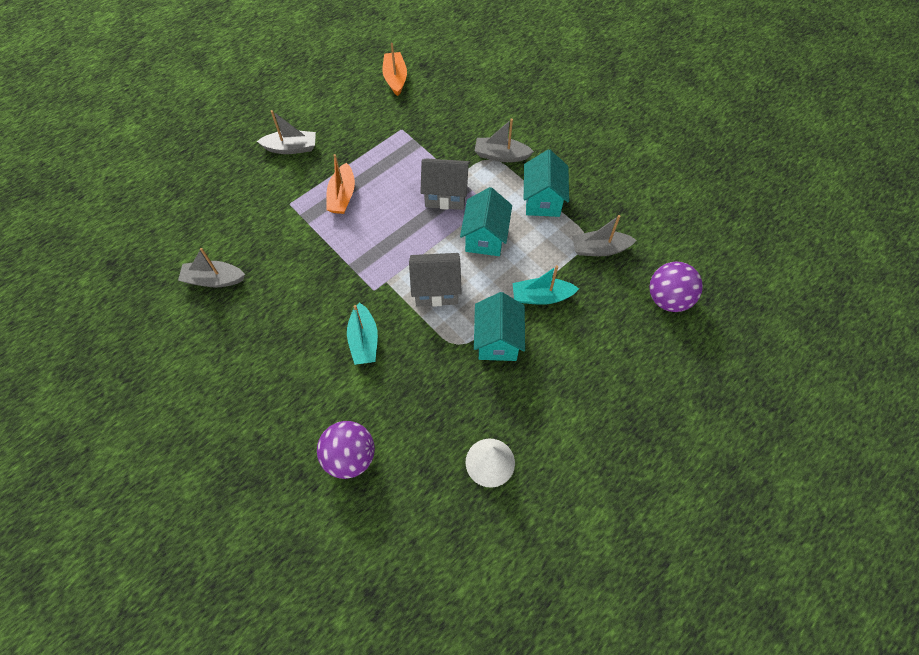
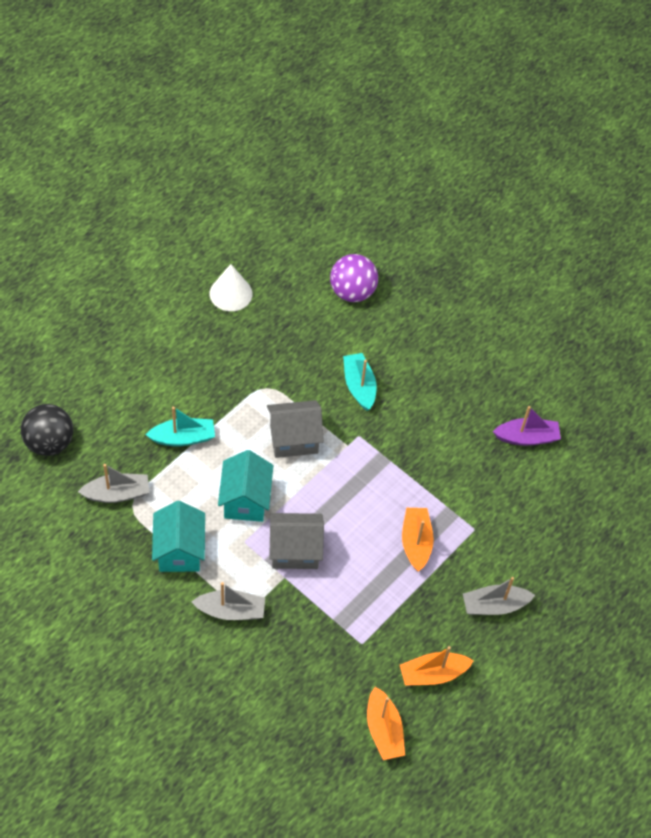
camera: 170 degrees right, 5 degrees down
(214, 279) = (526, 437): grey boat -> purple boat
(352, 108) = (433, 674): none -> orange boat
(497, 340) = (227, 393): turquoise house -> none
(668, 299) = (49, 442): purple ball -> black ball

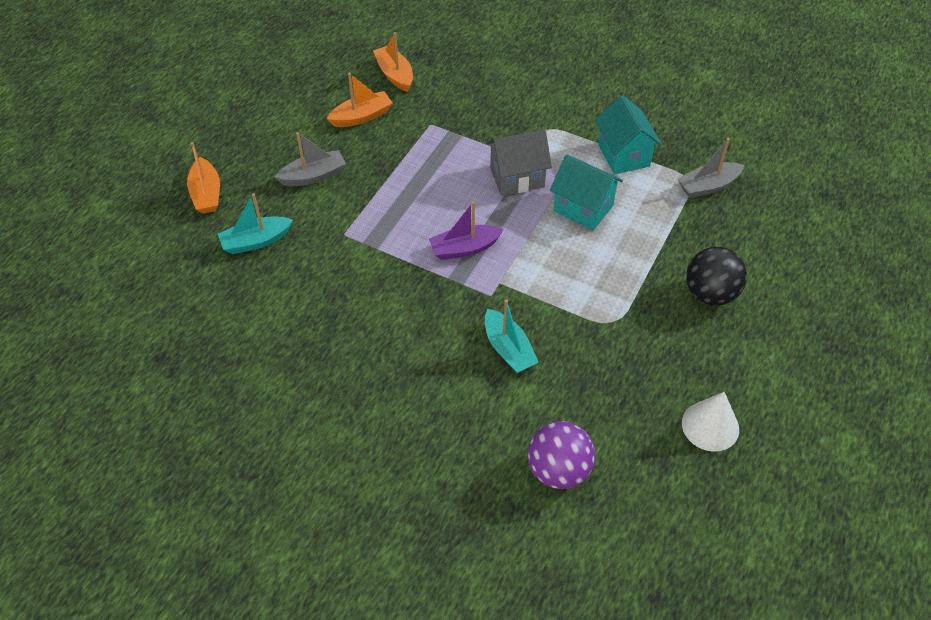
camera: 170 degrees right, 5 degrees down
(49, 442) = (802, 214): black ball -> black ball (710, 294)
(183, 438) = (674, 249): turquoise boat -> turquoise boat (256, 241)
(231, 611) = (555, 123): grey boat -> none
(245, 500) = (583, 208): turquoise house -> turquoise house turned 45 degrees counterclockwise
(294, 439) = (559, 275): grey house -> none
(416, 542) = (401, 210): orange boat -> orange boat (206, 194)
(526, 437) = (299, 338): purple boat -> purple boat (464, 248)

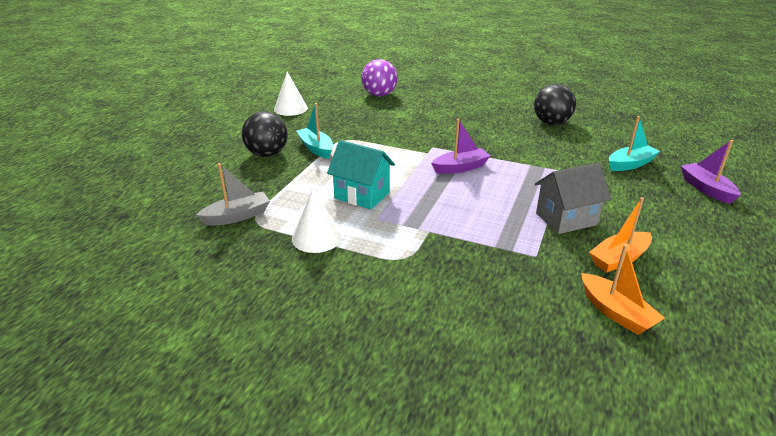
camera: 175 degrees right, 20 degrees down
(206, 194) = (706, 189): orange boat -> purple boat
(299, 347) = (551, 123): none -> black ball
(313, 176) = (623, 205): grey boat -> none
(508, 349) = (414, 127): turquoise boat -> turquoise boat (316, 148)
(517, 178) = (426, 213): grey house -> grey house (566, 219)
(623, 155) = (316, 237): turquoise house -> white cone

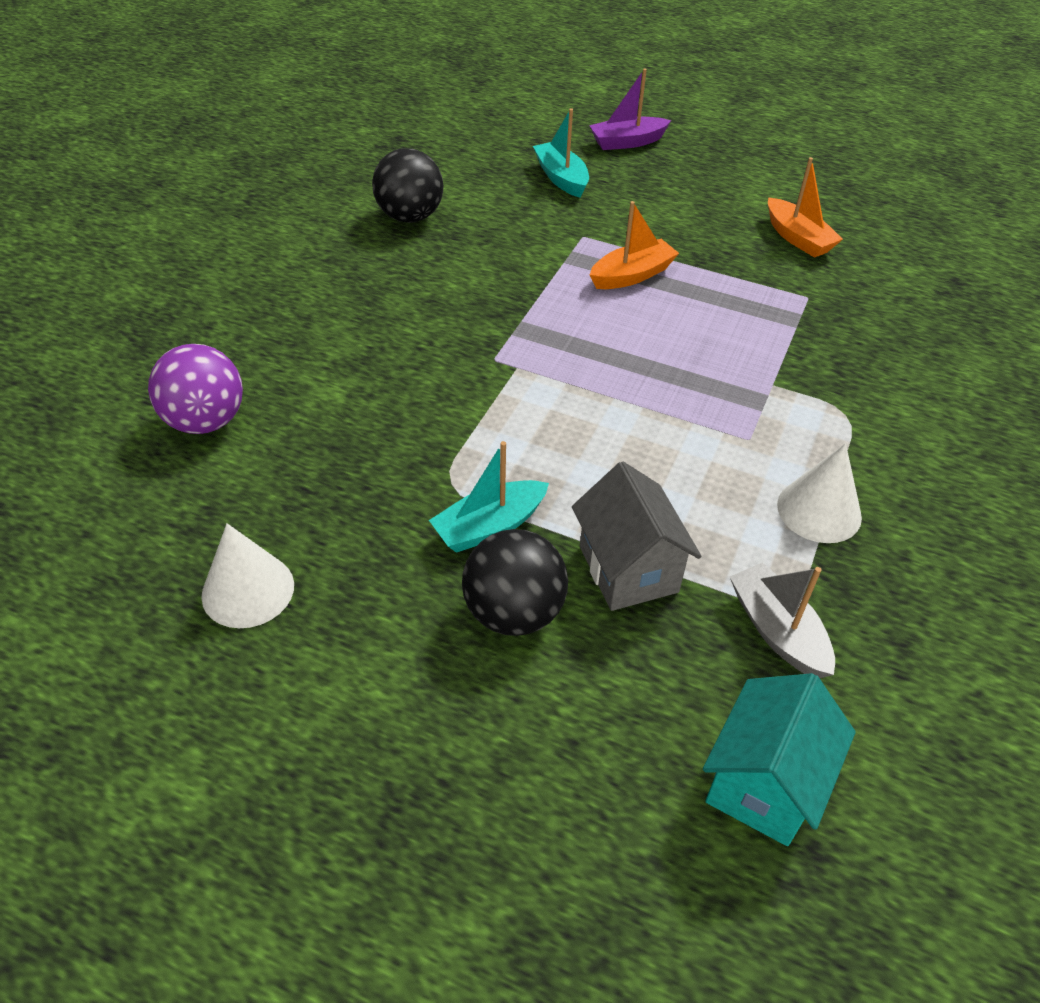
camera: 90 degrees left, 15 degrees up
(362, 195) = (679, 455): turquoise house -> turquoise house (764, 783)
(460, 168) = (574, 334): purple boat -> none
(566, 219) = (717, 259): grey house -> grey house (628, 569)
(616, 312) = (897, 262): orange boat -> orange boat (632, 275)

